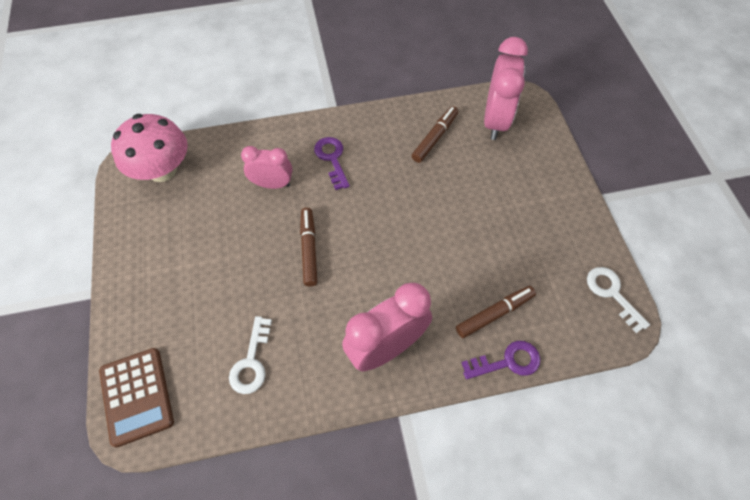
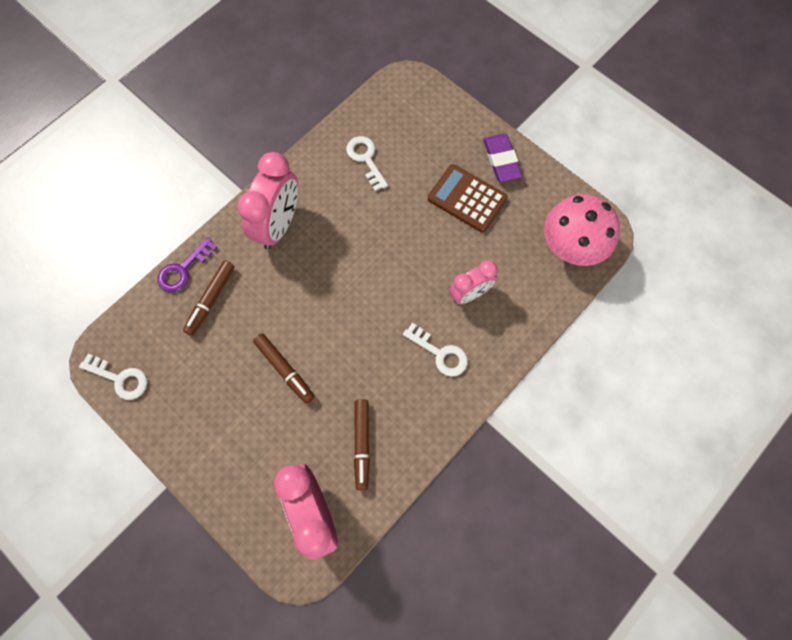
camera: 145 degrees right, 10 degrees up
(135, 274) = (501, 160): none -> purple eraser
(137, 396) = (420, 98): brown calculator -> brown calculator (467, 198)
(309, 249) = (391, 258): brown marker -> brown marker (284, 369)
(332, 159) = (440, 353): purple key -> white key

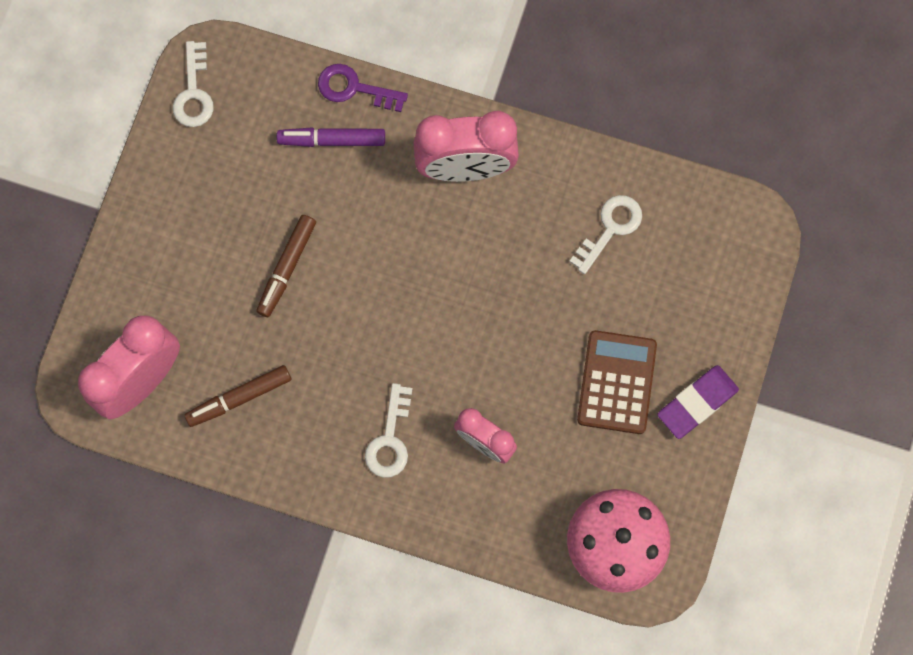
camera: 65 degrees right, 5 degrees up
(211, 300) = (332, 140): brown marker -> purple marker

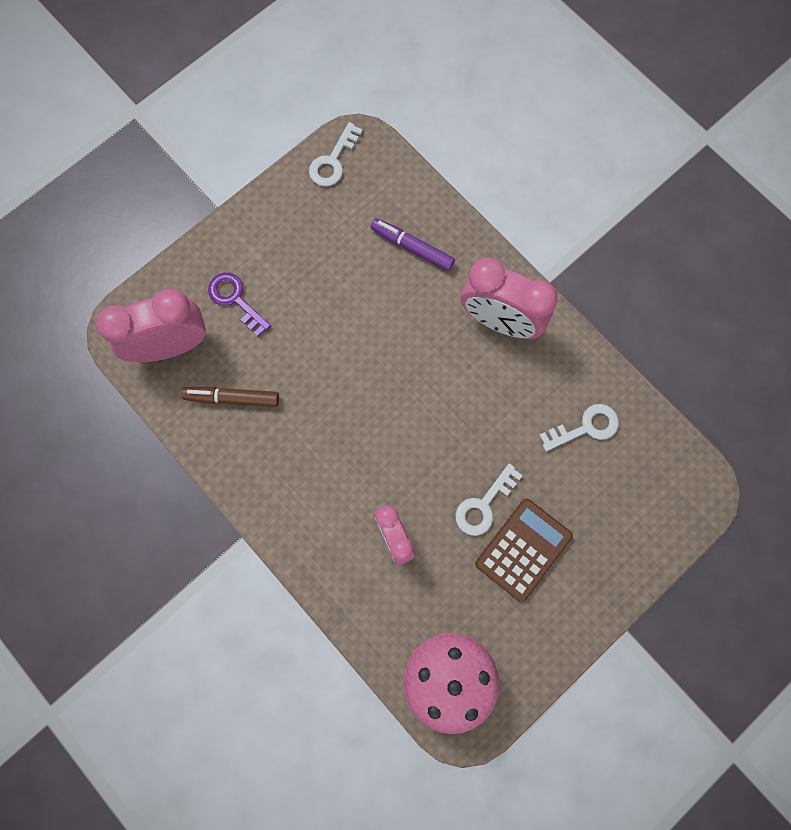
camera: 30 degrees right, 0 degrees up
(287, 268) = (324, 322): brown marker -> none
(354, 88) = (451, 219): purple key -> purple key (235, 300)
(390, 439) = (324, 493): white key -> white key (483, 505)
(697, 403) = (578, 603): purple eraser -> none

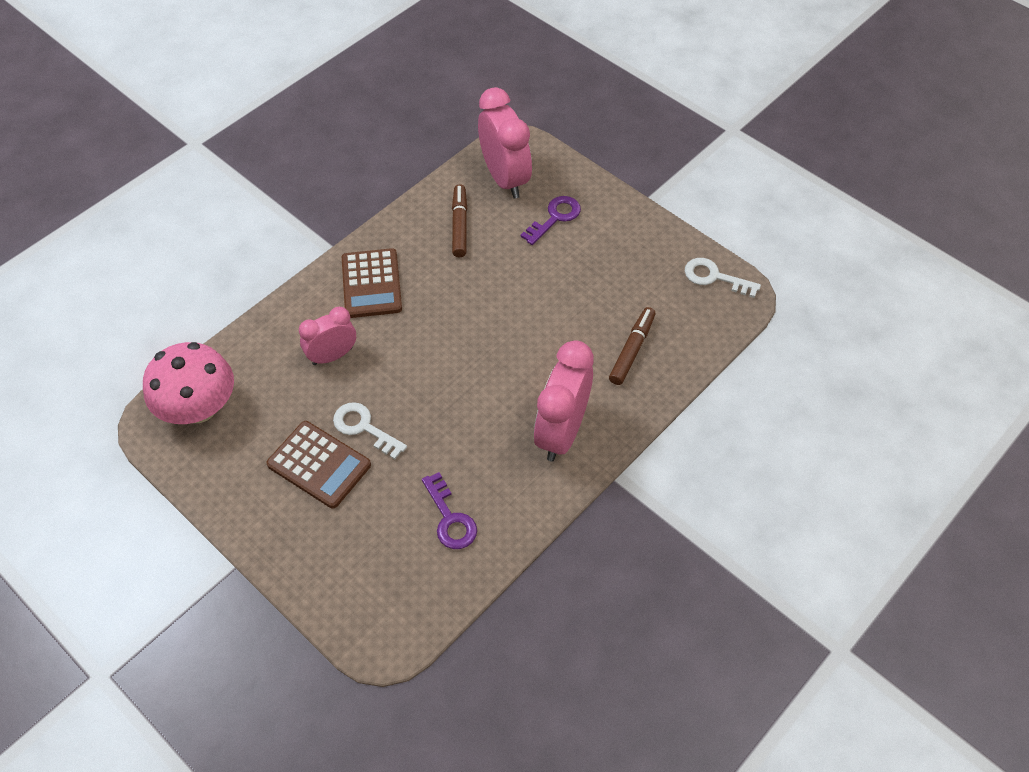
camera: 85 degrees right, 20 degrees down
(303, 495) = (371, 284): none -> brown calculator
(412, 247) = (632, 350): purple marker -> brown marker
(585, 427) = (450, 518): white key -> purple key

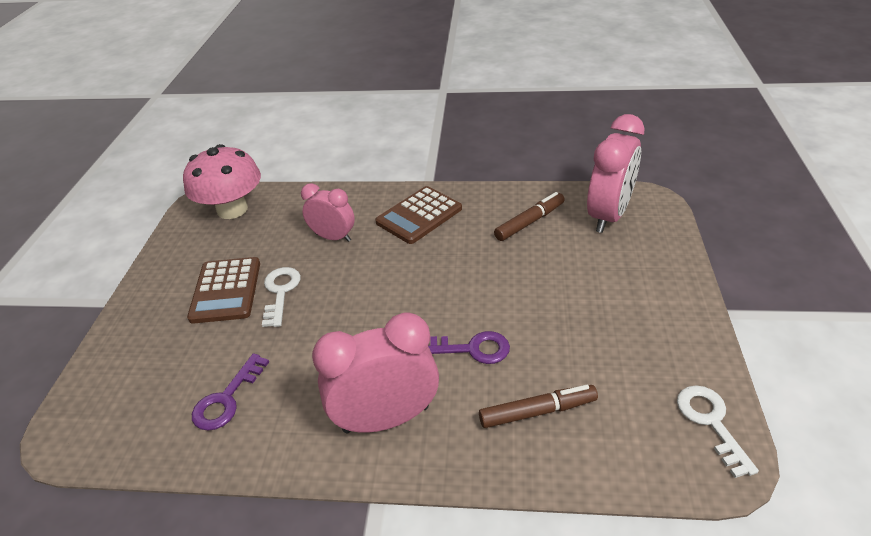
camera: 55 degrees right, 15 degrees down
(555, 218) = (612, 266): purple key -> purple key (471, 349)

